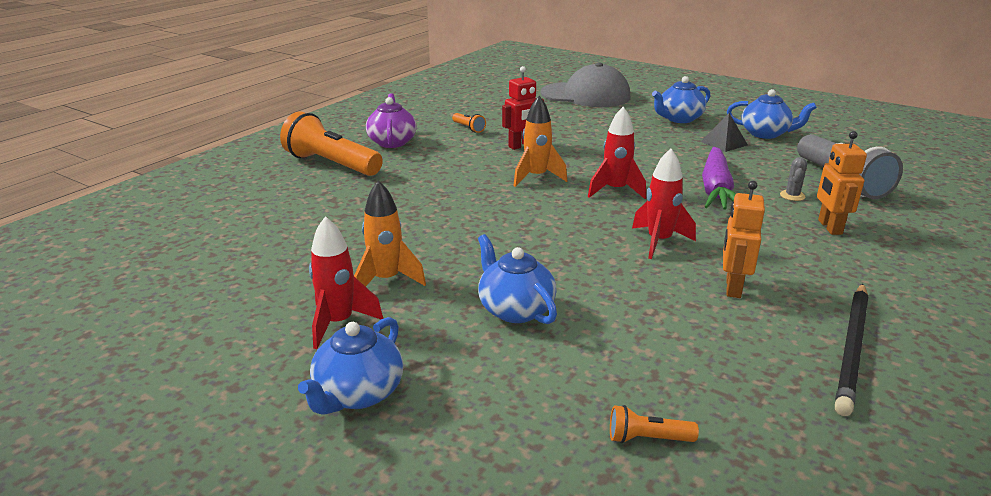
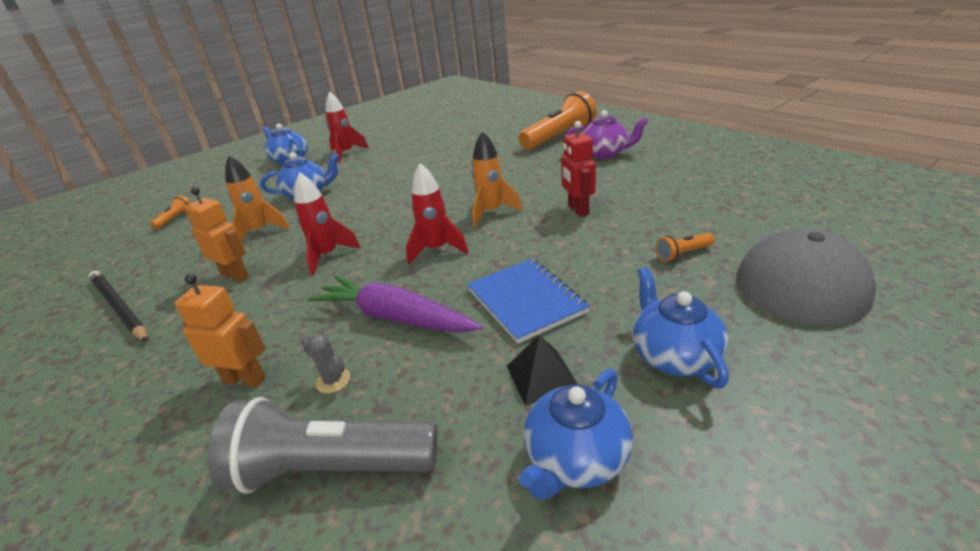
camera: 110 degrees right, 5 degrees up
(386, 280) = (375, 161): orange rocket -> orange rocket (260, 231)
(468, 128) = (639, 185): orange flashlight -> orange flashlight (683, 254)
(661, 152) = (526, 301): none -> blue notebook

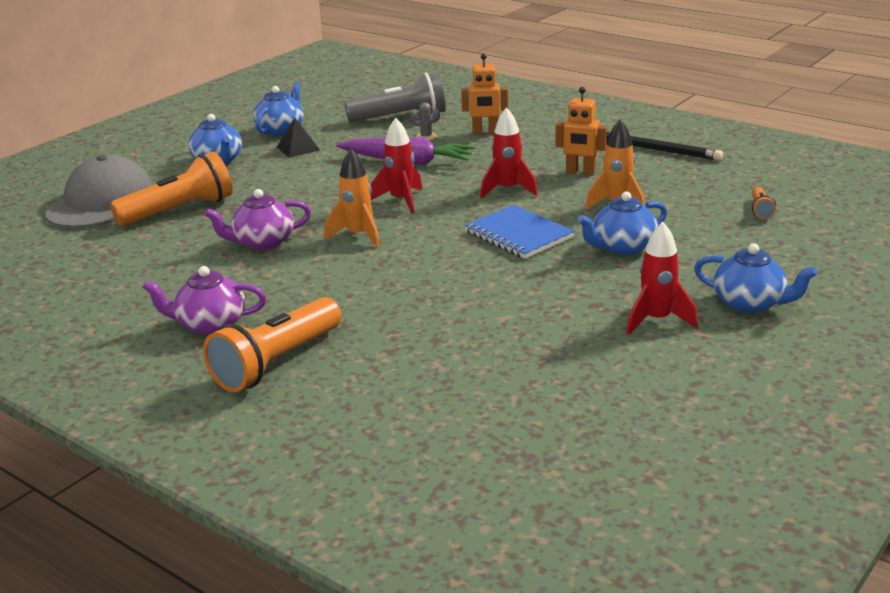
camera: 165 degrees right, 5 degrees down
(526, 301) = (311, 176): blue notebook -> blue notebook (518, 234)
(577, 210) = (263, 242): red robot -> purple teapot
(683, 254) = (179, 210): orange flashlight -> orange flashlight, size x2.31

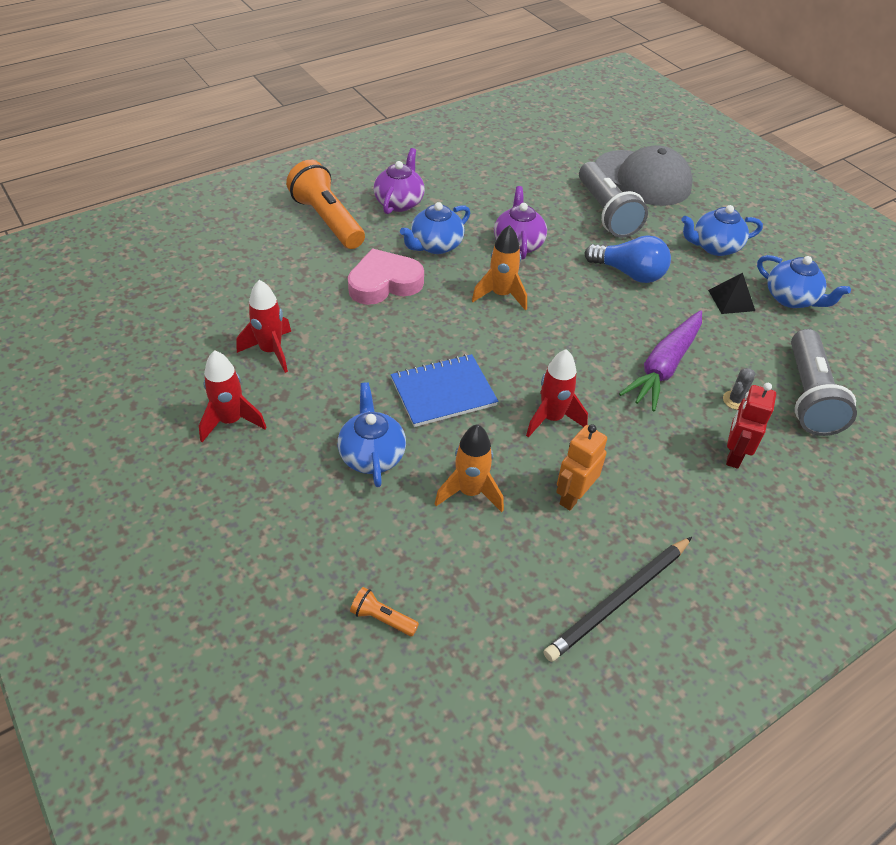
camera: 105 degrees right, 20 degrees up
(179, 210) = (606, 212): orange flashlight -> grey flashlight
(283, 188) = (629, 273): none -> blue light bulb
(381, 296) = (384, 283): none -> pink heart
(401, 201) = (563, 337): red rocket -> red rocket (271, 351)
(485, 132) = (733, 455): orange robot -> red robot
(750, 303) = (207, 497): blue teapot -> blue teapot (435, 245)

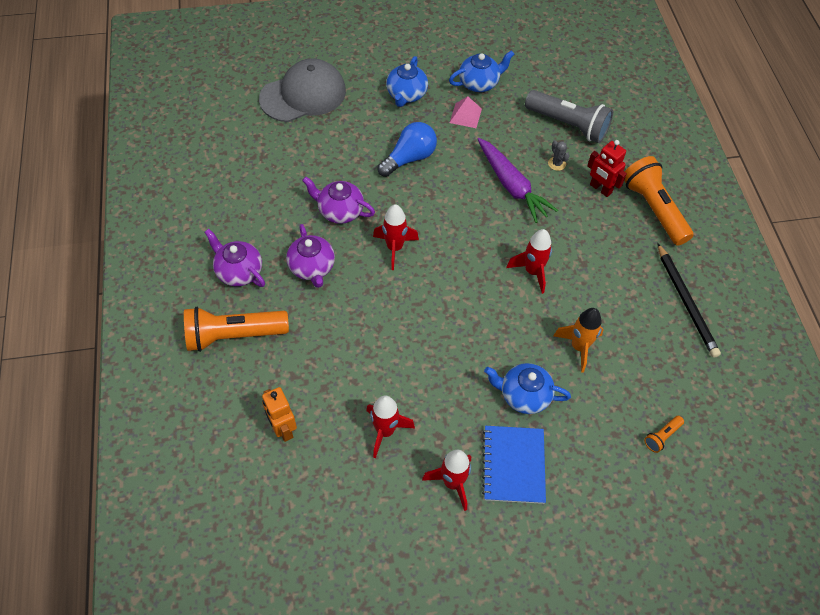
camera: 65 degrees left, 10 degrees up
(384, 283) = (341, 321): pink heart -> none
(435, 245) = (312, 267): blue teapot -> purple teapot
(443, 392) = (481, 327): blue notebook -> blue notebook (513, 465)
(501, 295) = (394, 248): orange rocket -> red rocket
(573, 496) = (602, 290): orange robot -> orange robot (283, 429)
(606, 212) = (332, 138): grey flashlight -> none
(731, 300) = (465, 115): black pyramid -> pink pyramid
(750, 523) = (653, 209): none -> orange flashlight

